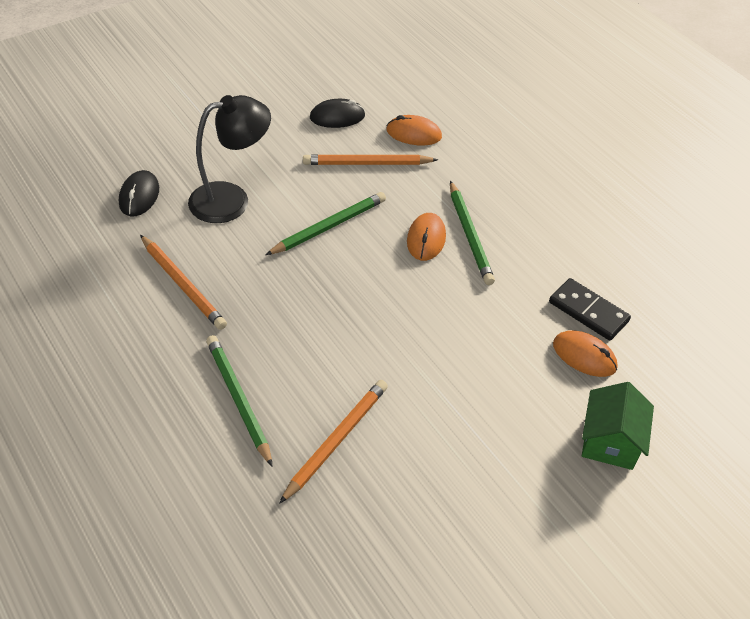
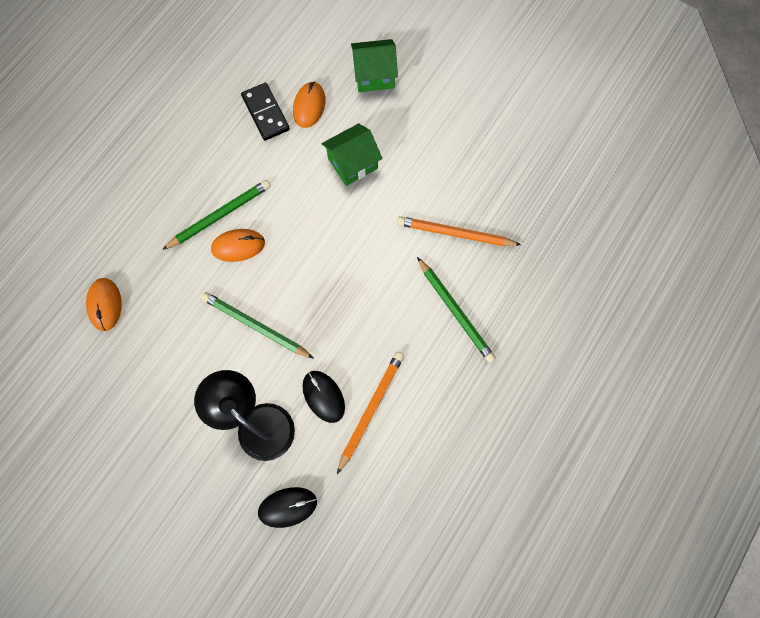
camera: 110 degrees left, 25 degrees up
(238, 399) = (455, 311): green pencil -> green pencil turned 75 degrees counterclockwise
(337, 117) = (105, 382): black mouse -> black mouse (323, 396)
(367, 163) = (162, 328): orange pencil -> none
(484, 371) = (352, 163): none -> green house
(588, 311) = (265, 113): black domino -> black domino turned 45 degrees counterclockwise

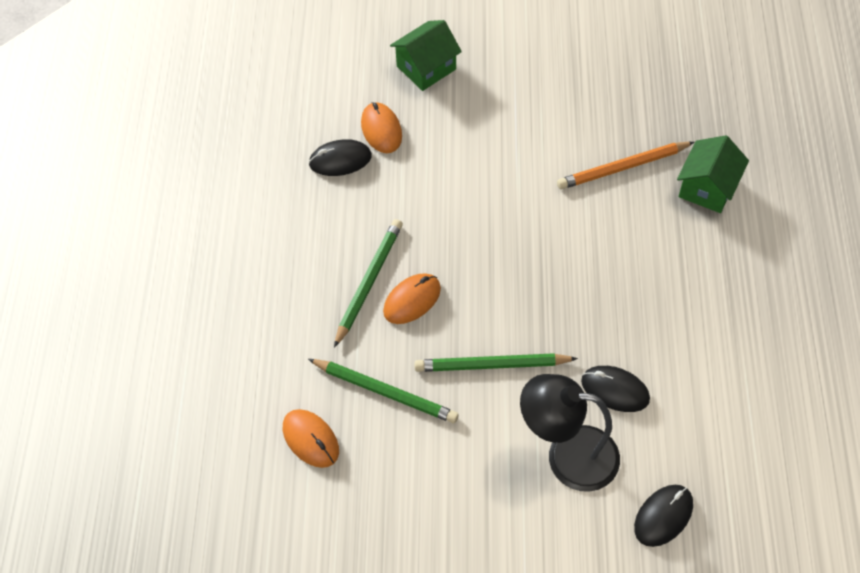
camera: 30 degrees left, 15 degrees down
(265, 113) = (340, 160): black domino -> black mouse
(352, 163) = (469, 159): green house -> green house (707, 188)
(371, 409) = (671, 374): orange pencil -> none
(455, 311) = (679, 237): green pencil -> green pencil (385, 392)

